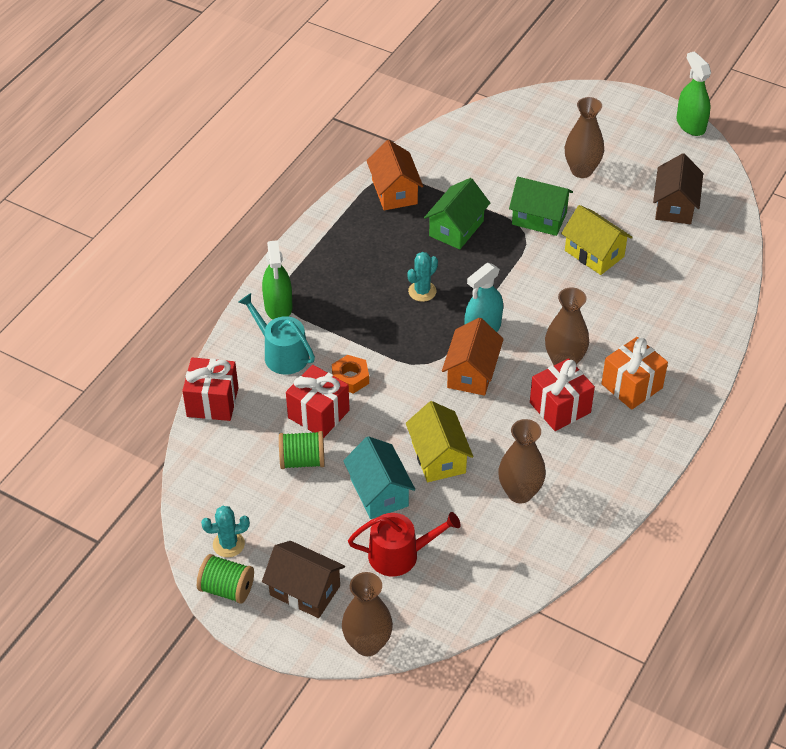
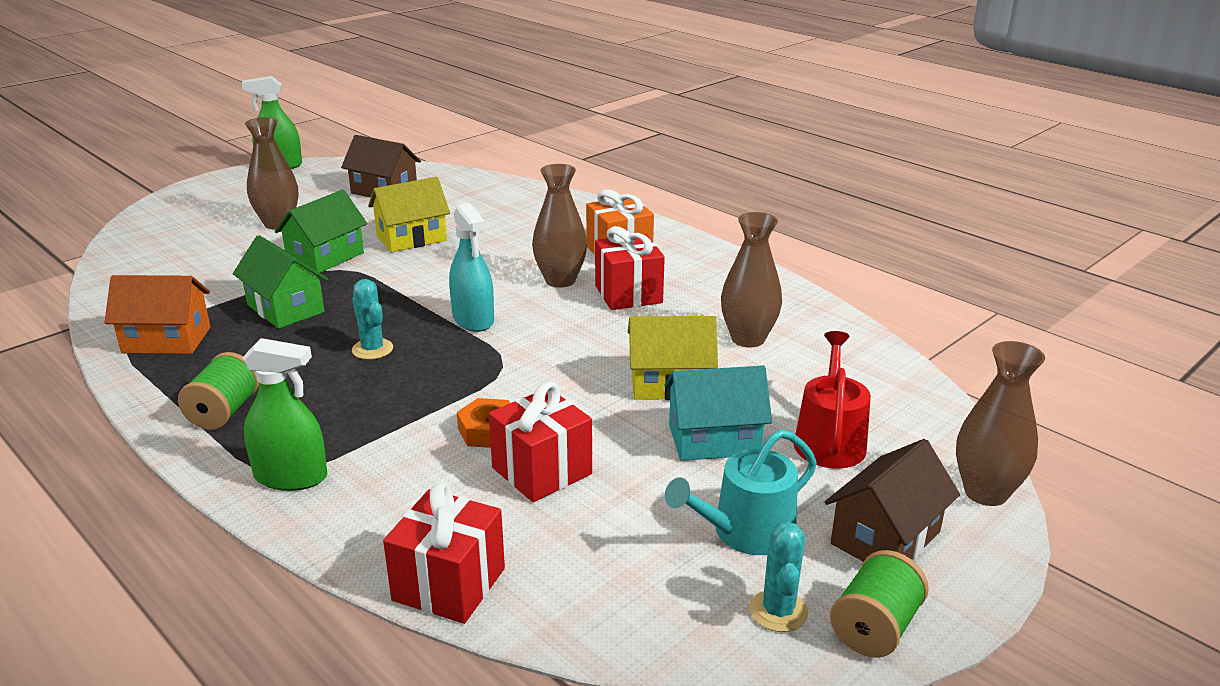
camera: 75 degrees left, 20 degrees down
(281, 353) = (394, 489): turquoise watering can -> turquoise watering can (745, 532)
(302, 460) = (627, 501): green spool -> green spool (224, 412)
(472, 372) = (540, 338): orange house -> none

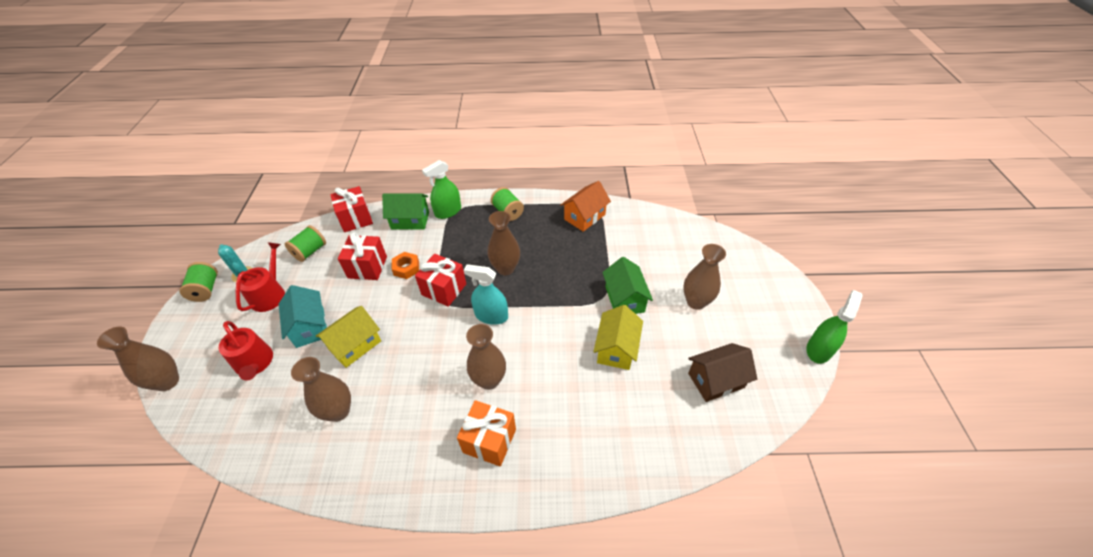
camera: 135 degrees right, 20 degrees up
(285, 308) = (577, 260): green house -> green house (410, 220)
(372, 349) = (505, 268): turquoise cactus -> brown vase
(607, 571) = (310, 251): none -> green spool
(628, 294) = (439, 399): red gift -> red gift (444, 289)
(714, 440) = (310, 327): turquoise house -> turquoise house turned 60 degrees counterclockwise
(745, 532) = (270, 294): turquoise watering can -> red watering can
(885, 538) = (211, 327): brown house -> none

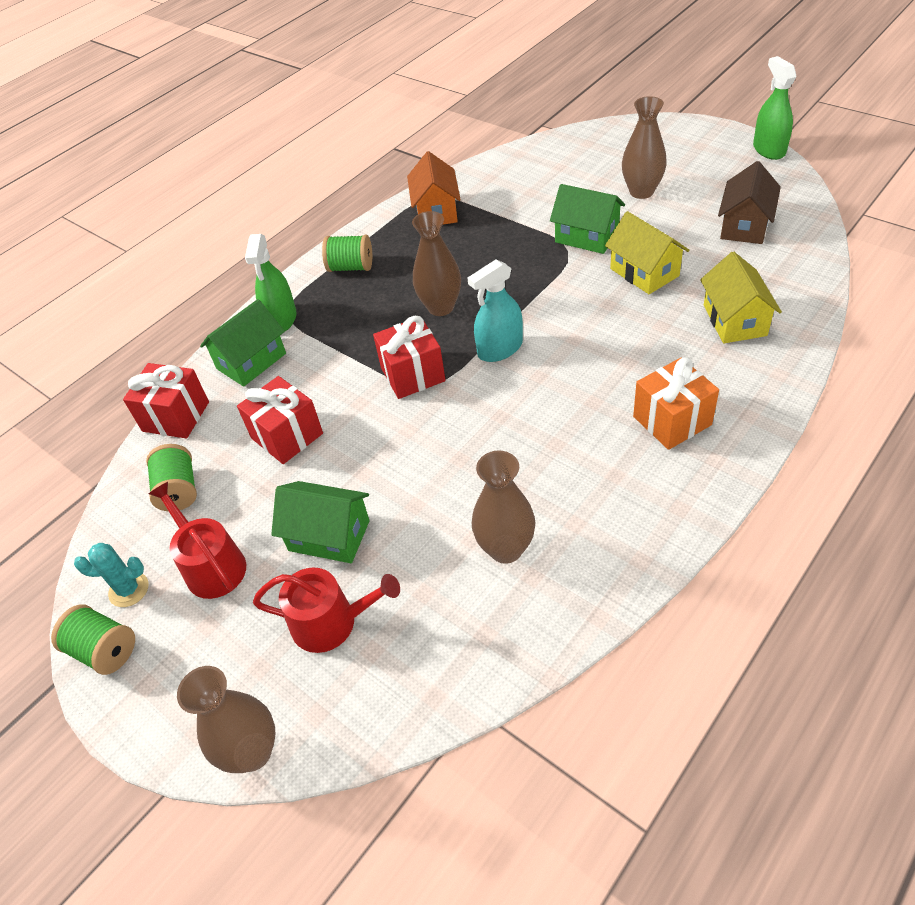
camera: 45 degrees left, 0 degrees up
(310, 327) = (329, 536): turquoise house -> green house
(355, 345) = (413, 496): yellow house -> yellow house (734, 320)
(406, 268) = (335, 397): orange nut -> none
(489, 380) = (591, 388): brown vase -> none

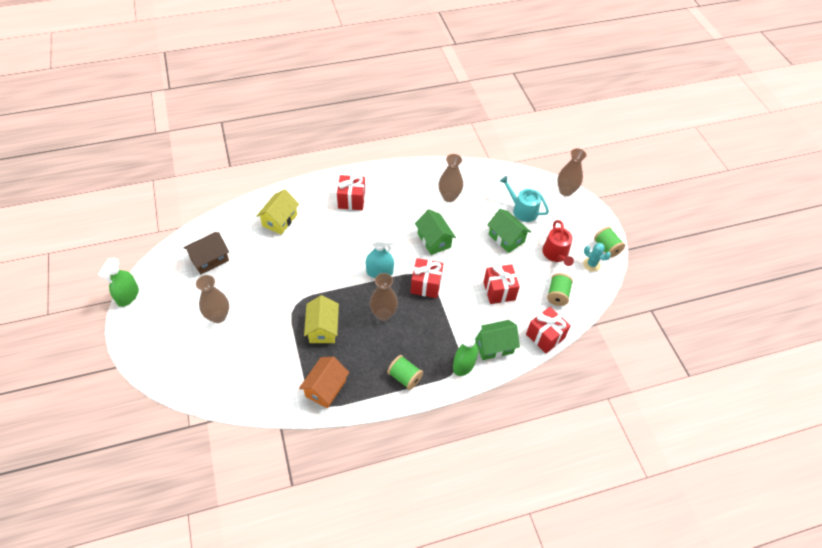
camera: 155 degrees left, 5 degrees up
(332, 622) = (522, 210): red watering can -> turquoise watering can
(586, 237) = (277, 307): green house -> green house (434, 240)
(644, 272) = (280, 267): yellow house -> yellow house (322, 328)
(672, 421) = (351, 200): orange gift -> red gift

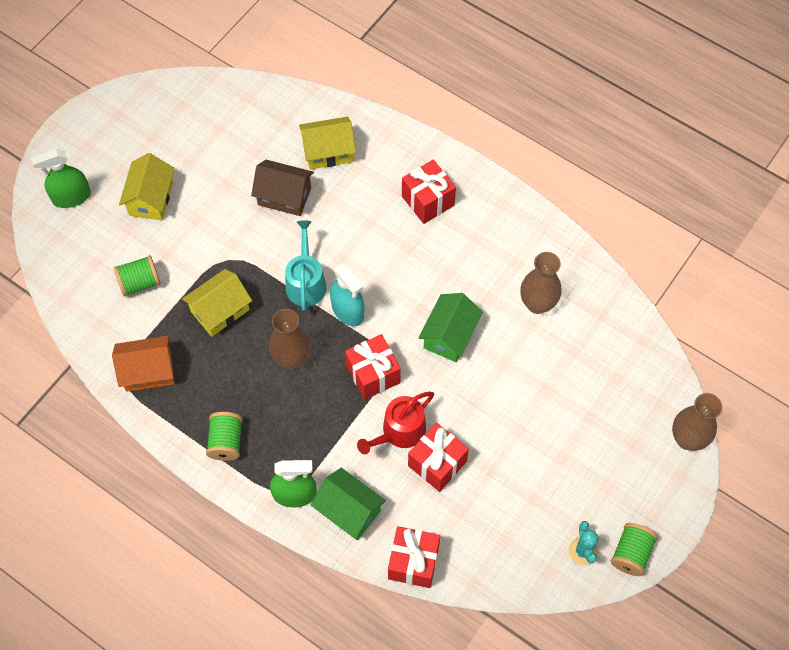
camera: 55 degrees right, 10 degrees up
(128, 296) = (106, 97): green spray bottle -> green spray bottle (71, 197)
(209, 259) = (214, 130): brown house -> brown house (284, 196)
(218, 316) = (151, 199): brown vase -> yellow house
(506, 238) = (531, 417): green house -> none
(522, 210) = (598, 405): turquoise watering can -> turquoise watering can (306, 282)
(556, 254) = (559, 495): red watering can -> red watering can (399, 432)
(557, 295) = (492, 538): green spool -> green spool (140, 282)

